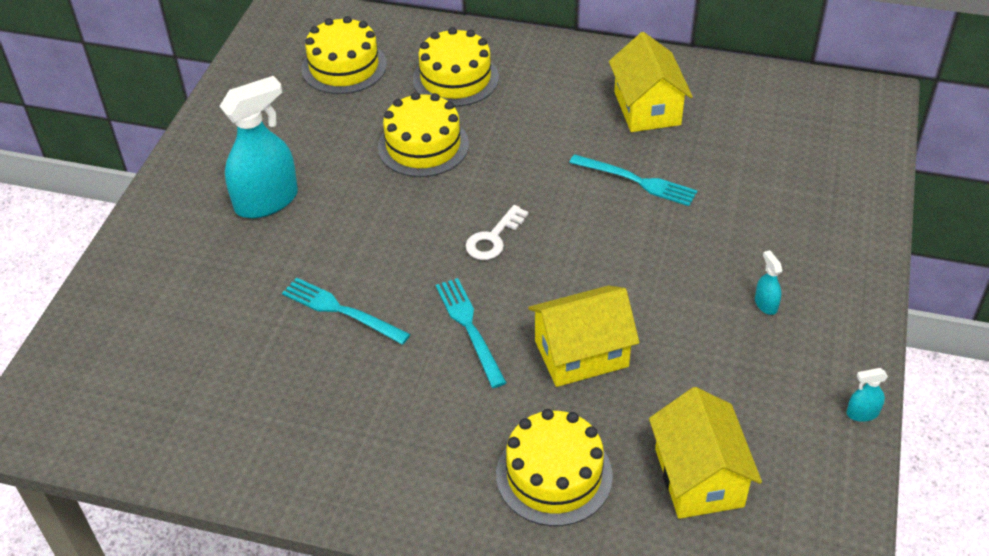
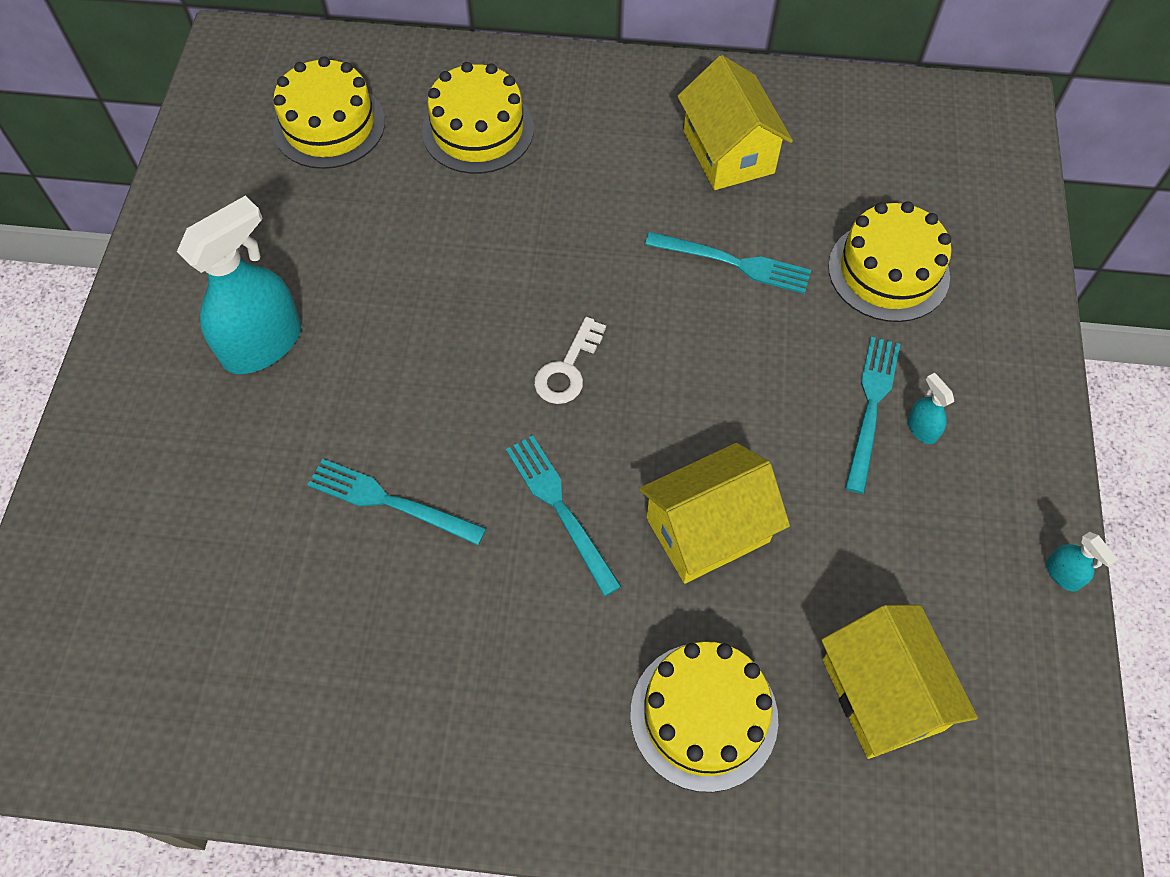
camera: 10 degrees left, 15 degrees up
(423, 145) = (453, 237): yellow cake -> yellow cake (888, 271)
(728, 286) = (871, 407): none -> turquoise fork
(862, 413) = (1063, 574): turquoise spray bottle -> turquoise spray bottle turned 105 degrees counterclockwise

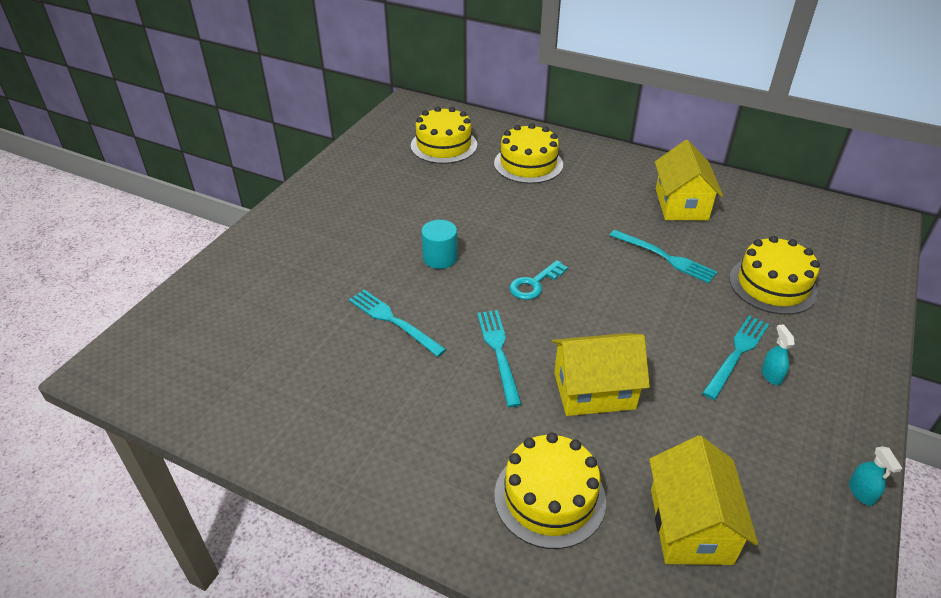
camera: 20 degrees right, 20 degrees down
(263, 344) = (357, 230): turquoise spray bottle -> none
(412, 362) = (440, 258): none -> turquoise cylinder
(567, 369) = (534, 284): white key -> turquoise key

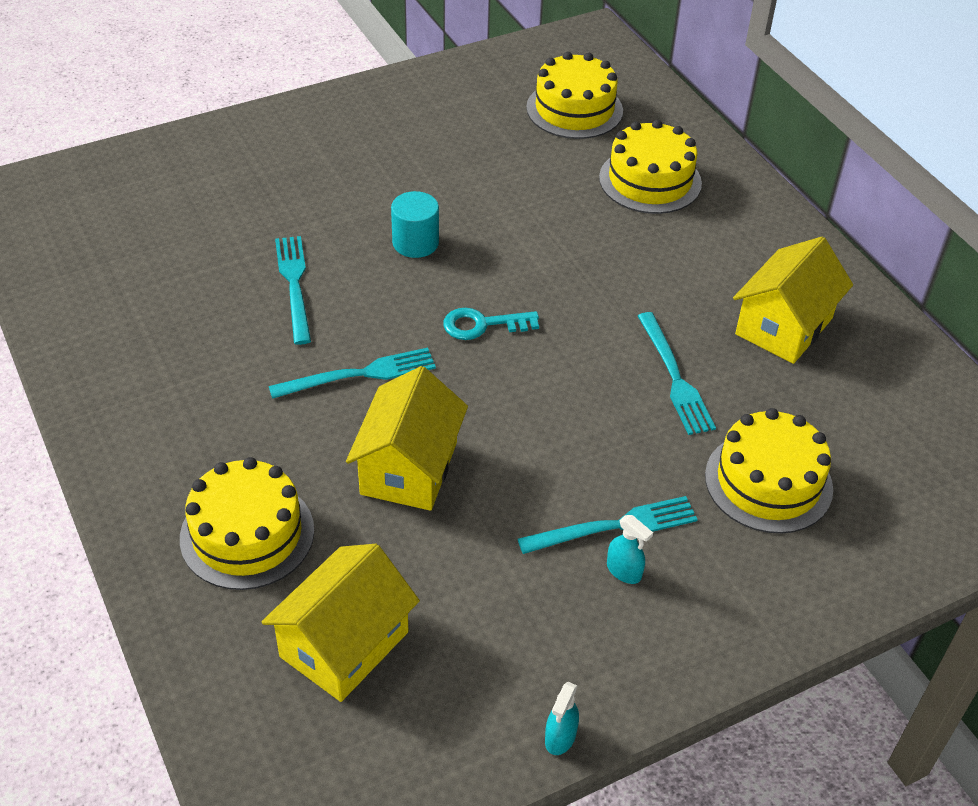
camera: 35 degrees right, 5 degrees up
(499, 352) = (359, 374): turquoise fork -> turquoise fork turned 45 degrees clockwise
(594, 390) = (409, 468): yellow house -> yellow house turned 75 degrees clockwise
(771, 375) = (624, 571): turquoise spray bottle -> turquoise spray bottle turned 105 degrees clockwise

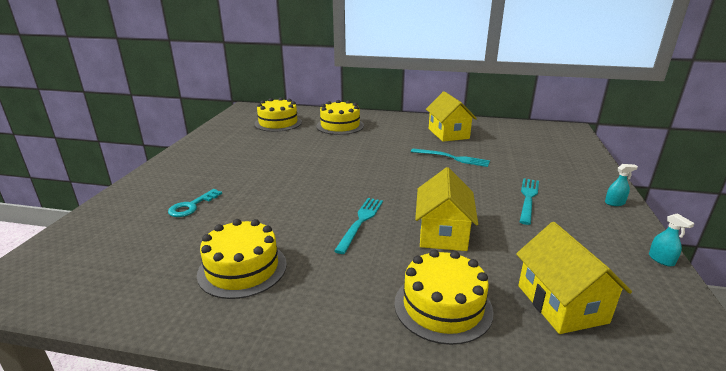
camera: 50 degrees left, 20 degrees down
(294, 285) = (270, 215): turquoise fork -> none
(409, 468) = (442, 233): yellow house -> yellow house turned 45 degrees clockwise
(415, 243) = (295, 177): turquoise cylinder -> none
(483, 325) = (370, 181): turquoise key -> turquoise key (191, 206)
(624, 571) = (557, 206): turquoise spray bottle -> turquoise spray bottle (614, 203)
(768, 482) = (527, 163): yellow cake -> yellow cake (242, 269)

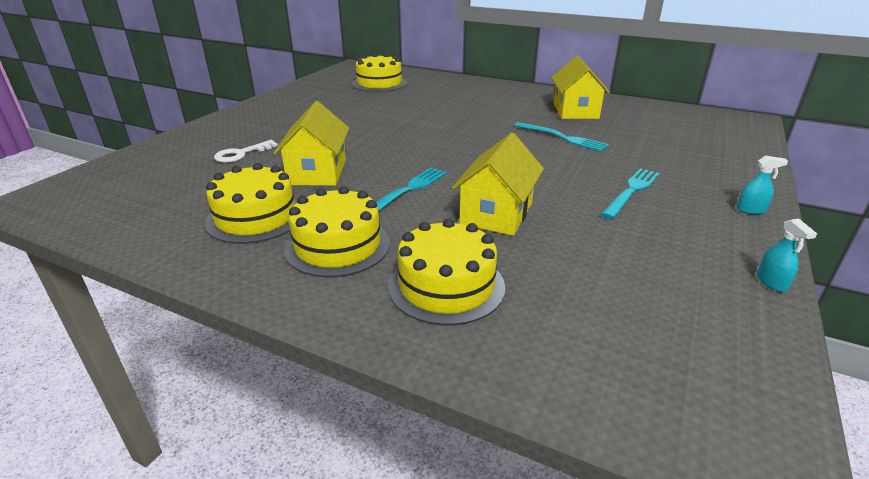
camera: 15 degrees right, 5 degrees up
(191, 206) = (241, 154): turquoise key -> white key
(340, 126) = (447, 92): yellow cake -> yellow cake (338, 246)
(561, 303) = (595, 307): yellow house -> yellow house (317, 172)

